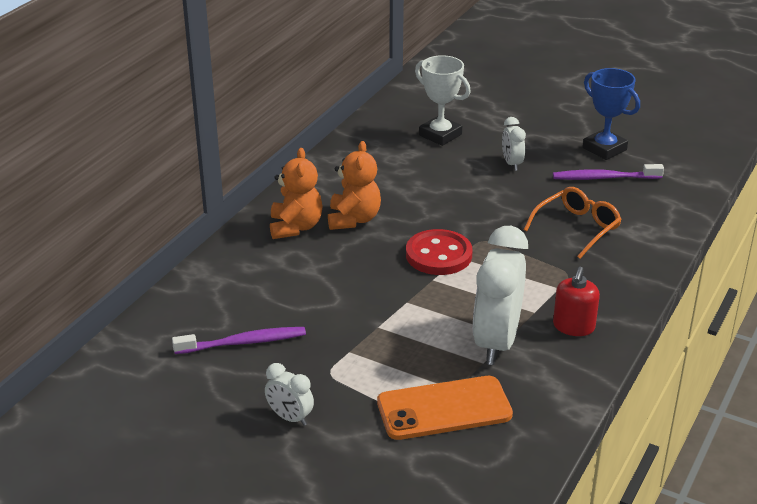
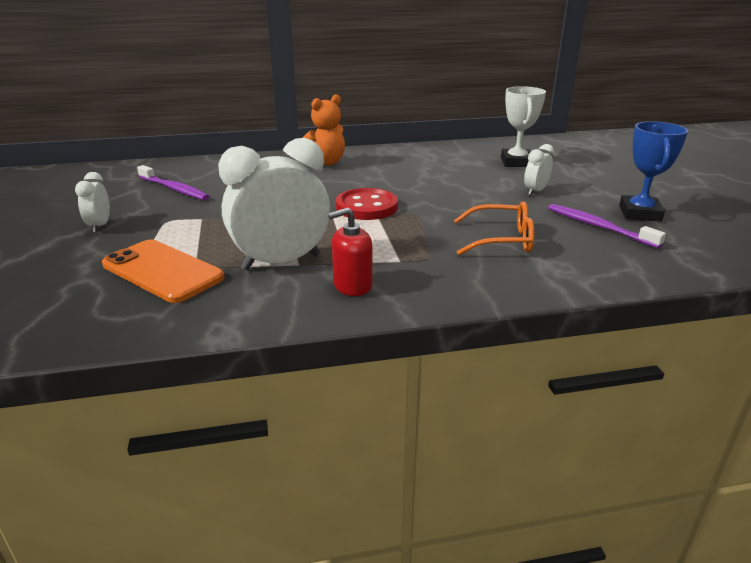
camera: 50 degrees right, 5 degrees down
(353, 219) = (362, 172): orange teddy bear -> none

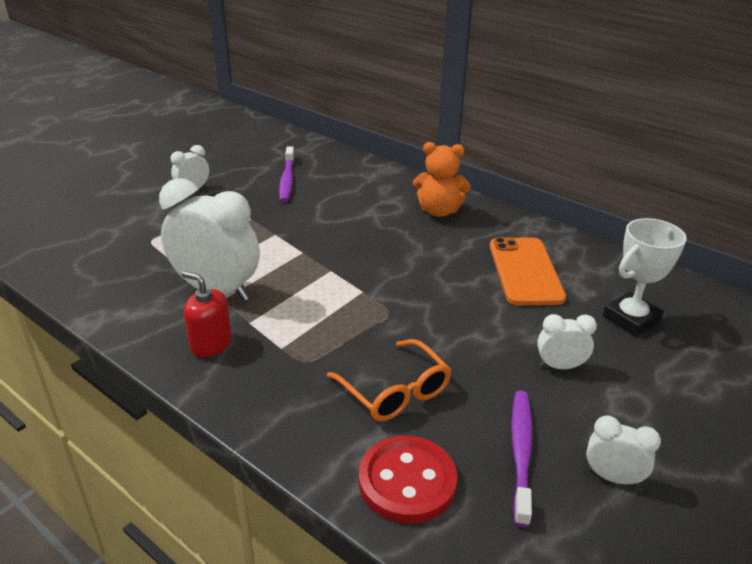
camera: 50 degrees right, 5 degrees up
(162, 271) = (152, 250): orange phone -> orange phone (525, 271)
(366, 207) = (370, 279): red button -> red button (407, 481)
(640, 213) = (612, 477): blue trophy -> white clock

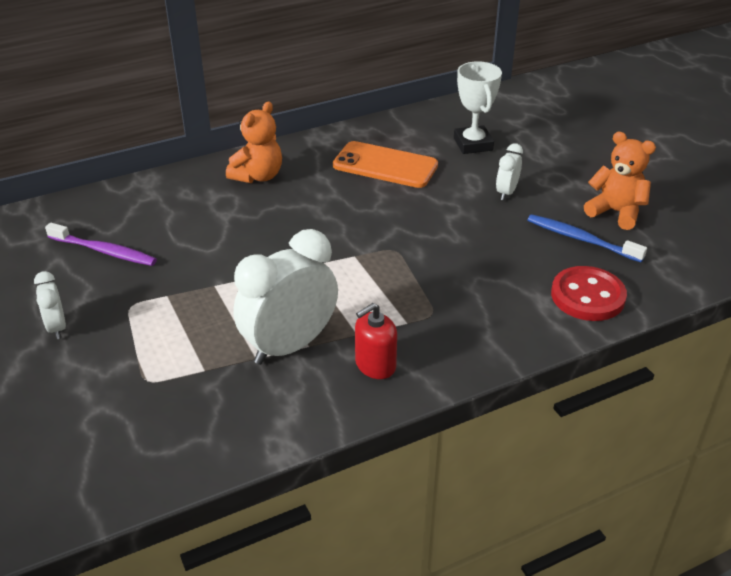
camera: 65 degrees left, 5 degrees up
(395, 391) = (494, 275): orange glasses -> none
(521, 452) = (581, 239): purple toothbrush -> blue toothbrush
(612, 477) = (616, 212): white clock -> orange teddy bear

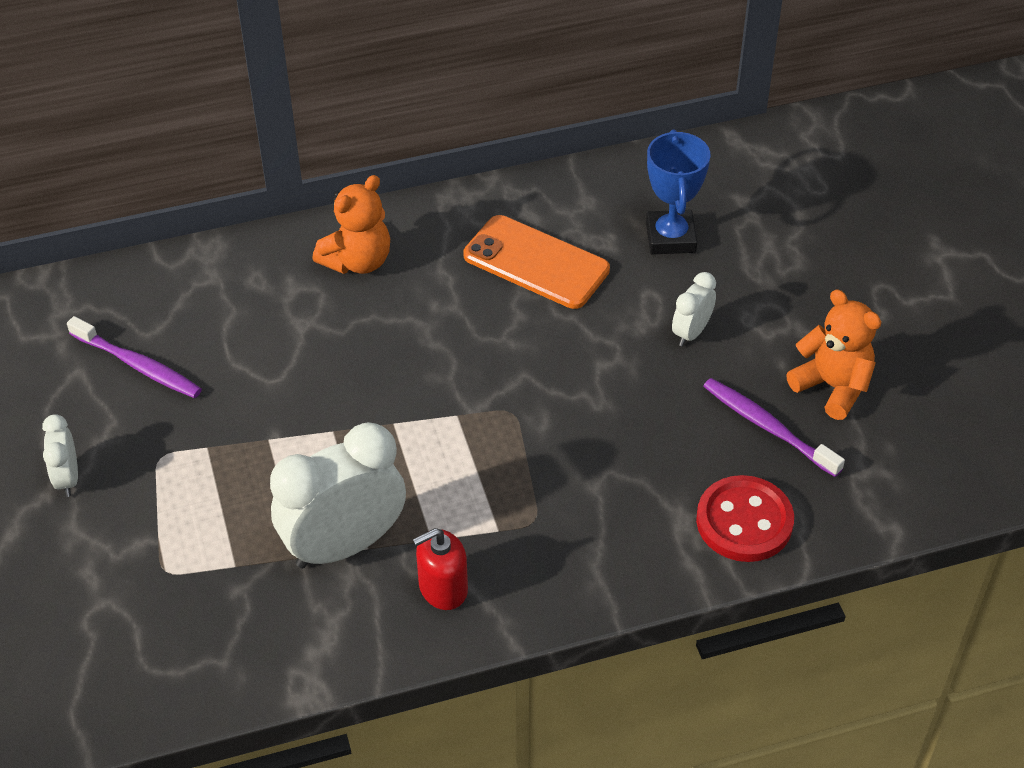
camera: 10 degrees right, 10 degrees up
(473, 144) = (670, 237): white trophy -> blue trophy
(581, 239) = (768, 427): blue toothbrush -> purple toothbrush

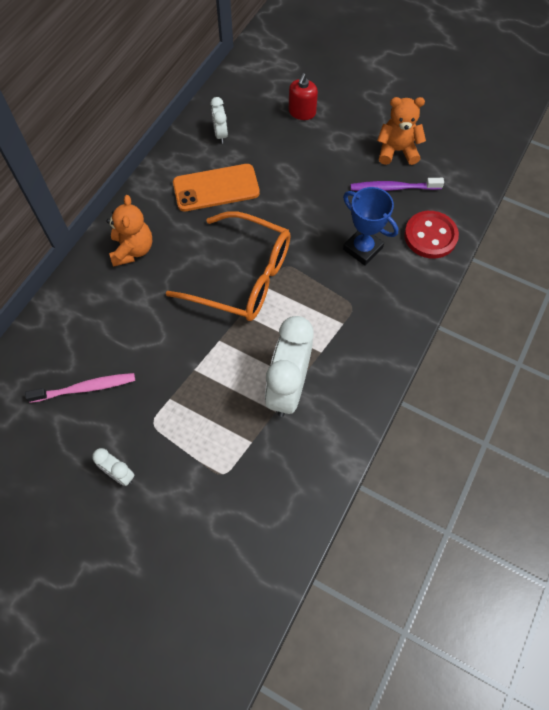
camera: 45 degrees left, 15 degrees up
(138, 365) = (85, 388): purple toothbrush -> pink toothbrush
(443, 588) = (351, 369): red soap dispenser -> red soap dispenser (302, 112)
(444, 384) = (242, 277): none -> orange glasses
(670, 237) = (260, 133): blue trophy -> blue trophy (362, 248)
(691, 332) = (317, 170): white clock -> white clock (220, 134)

